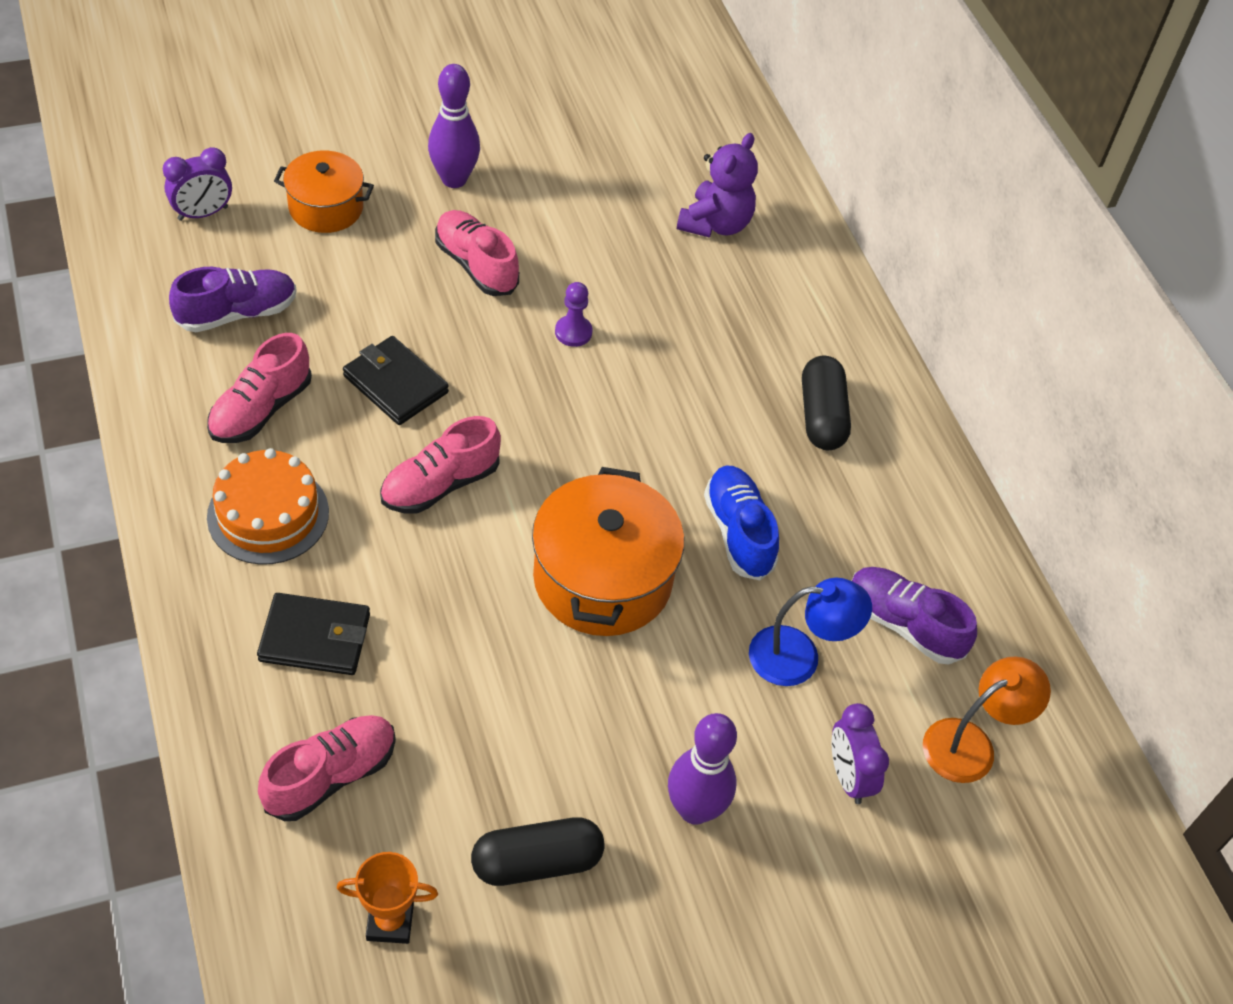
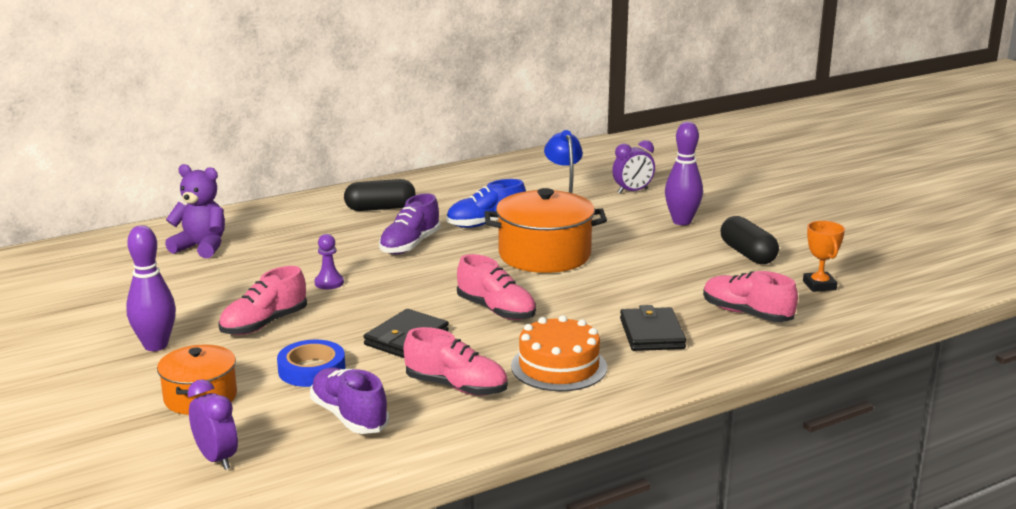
camera: 95 degrees left, 30 degrees down
(350, 294) = (312, 369): none -> blue tape
(904, 624) = (527, 184): purple shoe -> purple shoe (410, 245)
(971, 744) = (592, 169): orange lamp -> none

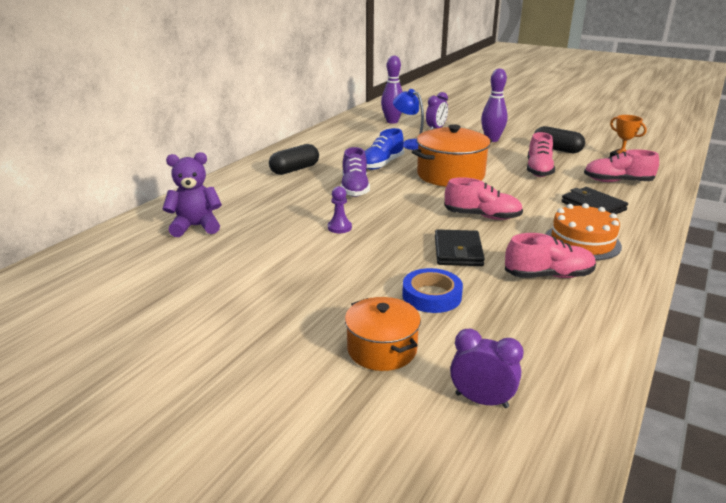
camera: 30 degrees left, 5 degrees up
(156, 345) = (274, 317): purple bowling pin -> purple bowling pin (392, 121)
(264, 324) = (339, 271): pink shoe -> pink shoe (538, 170)
(349, 416) = (518, 323): purple shoe -> none

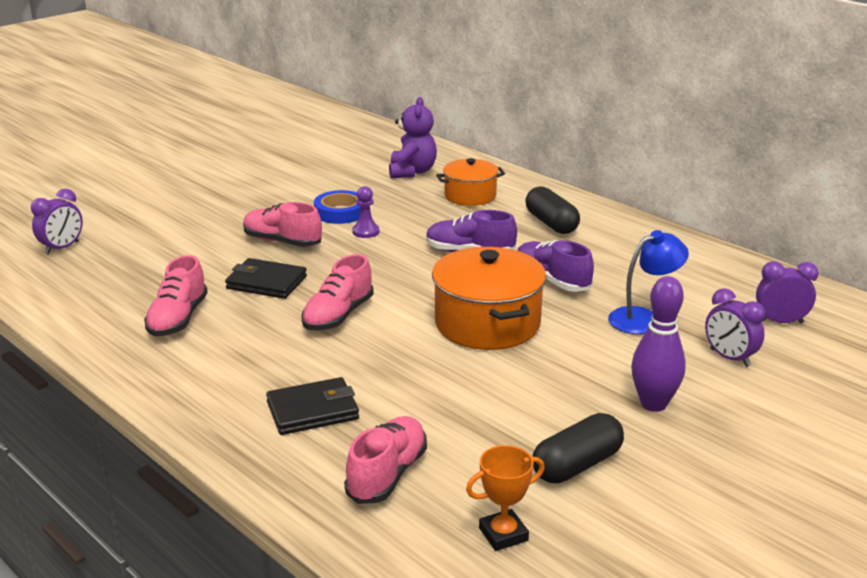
camera: 105 degrees right, 0 degrees up
(382, 164) = (552, 280): blue shoe -> purple shoe
(382, 349) = (151, 225): orange pot -> orange pot (470, 196)
(392, 121) = (780, 322): purple bowling pin -> purple clock
(431, 296) = (200, 254): blue tape -> blue tape (340, 212)
(538, 170) = (475, 408): pink shoe -> pink shoe (282, 241)
(582, 242) = (225, 364): orange cake -> none

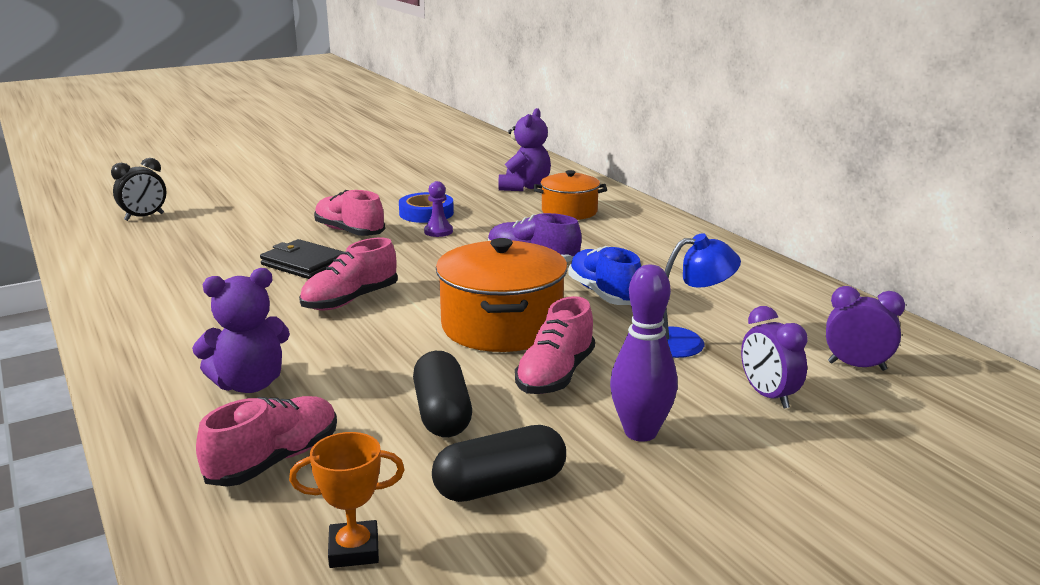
camera: 15 degrees right, 5 degrees down
(62, 248) = (144, 217): purple clock -> black clock
(178, 319) = (192, 285): pink shoe -> pink shoe (555, 375)
(312, 410) = (249, 384): black wallet -> purple teddy bear
(551, 223) = (639, 243): black capsule -> black capsule (442, 413)
(552, 280) = (603, 294): purple shoe -> blue shoe

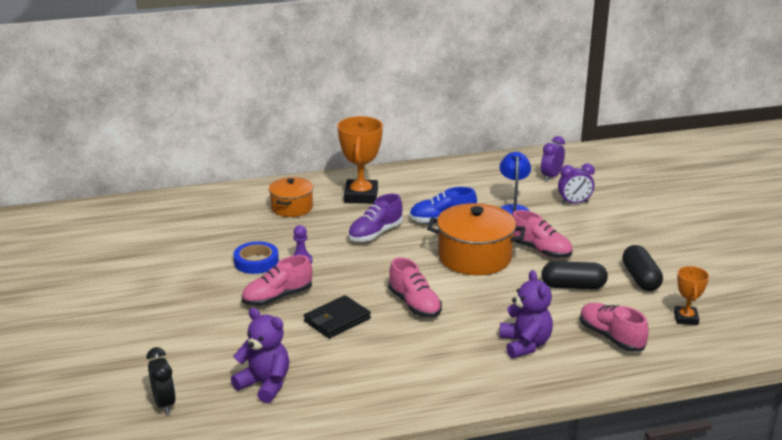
camera: 75 degrees left, 5 degrees up
(525, 187) = (223, 215): purple teddy bear -> purple teddy bear (265, 384)
(633, 240) = (361, 196): none -> orange trophy
(640, 432) = (601, 238): purple bowling pin -> none

